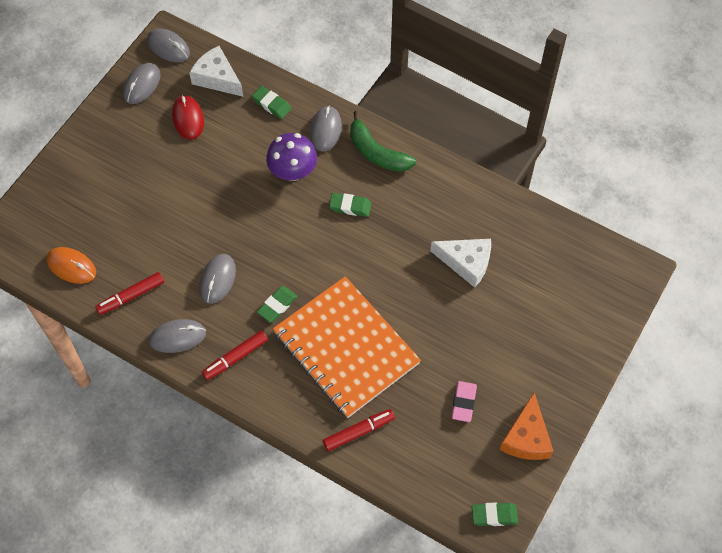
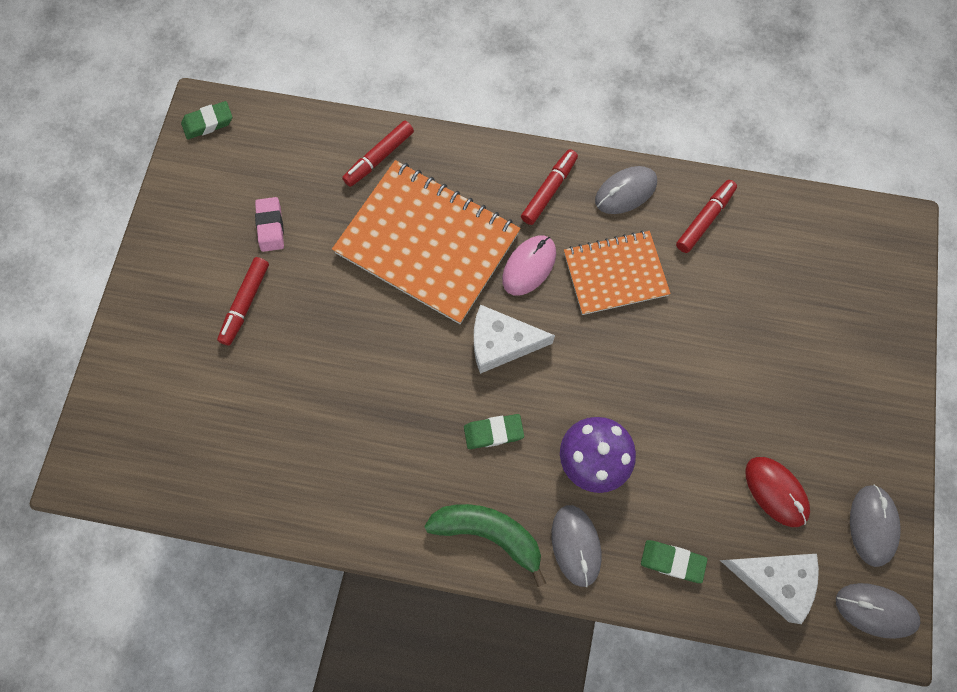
camera: 160 degrees right, 10 degrees up
(71, 266) = (794, 231): orange mouse -> none
(217, 279) = (615, 274): grey mouse -> orange notebook
(277, 306) = (529, 266): green eraser -> pink mouse
(466, 262) = (314, 404): white cheese -> white cheese (501, 343)
(498, 348) = (245, 303): none -> red marker
(526, 437) = (189, 212): orange cheese -> none

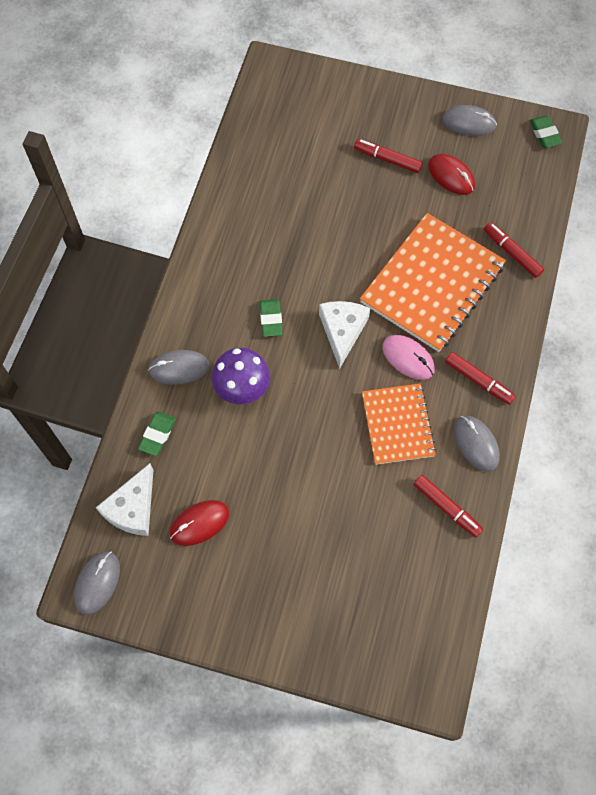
camera: 95 degrees right, 5 degrees down
(270, 226) = (451, 176): pink eraser -> red mouse
(488, 533) = (196, 310): green banana -> none
(872, 525) = (162, 596): grey mouse -> grey mouse (468, 122)

